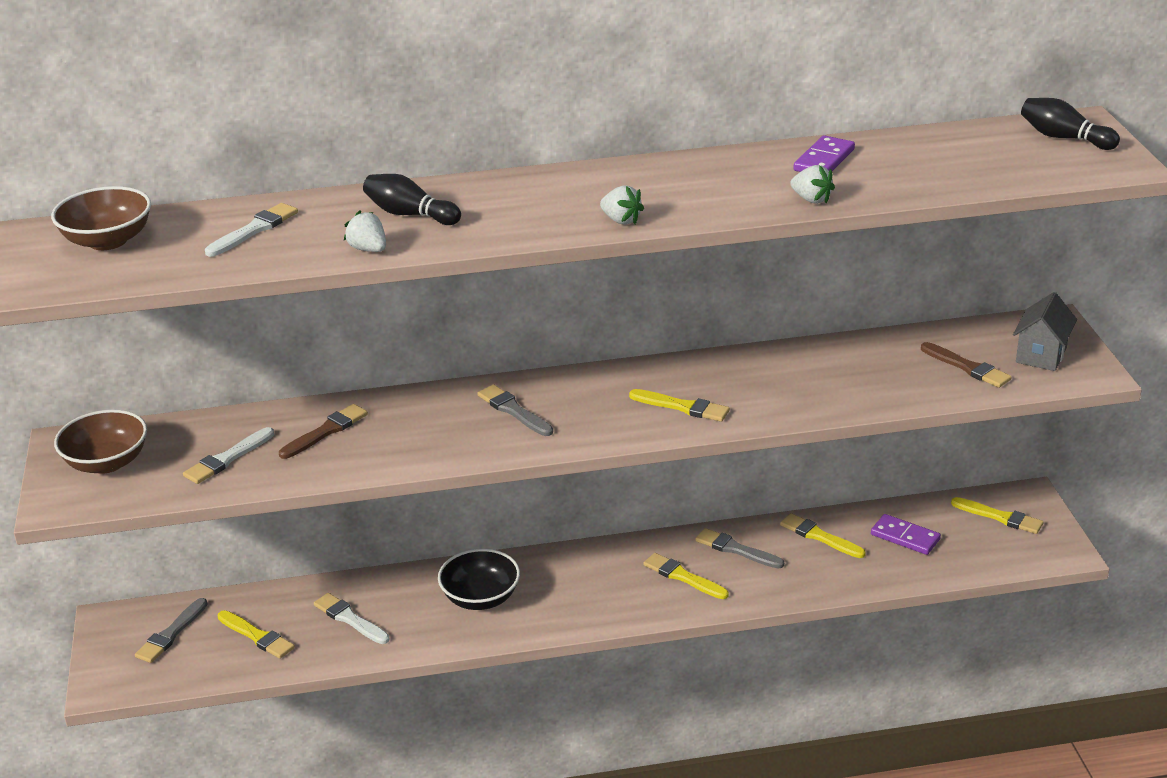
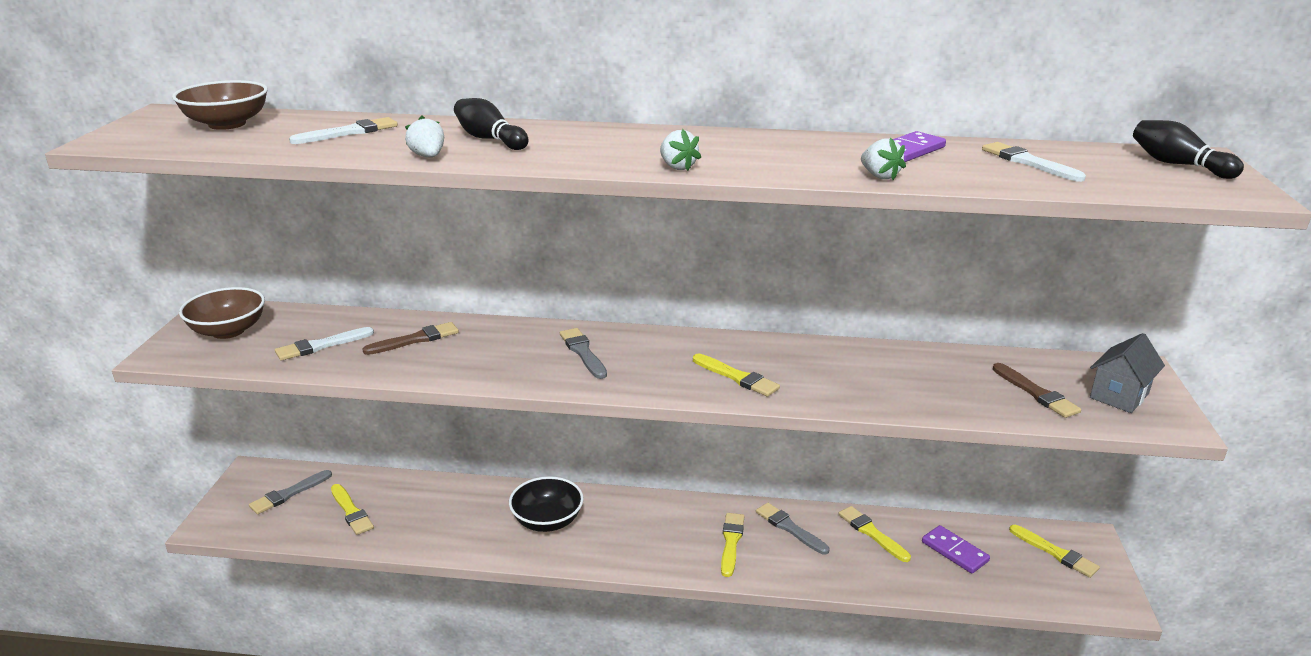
camera: 15 degrees right, 5 degrees down
(350, 619) = (432, 514): white brush -> white brush (1028, 162)
(683, 577) = (731, 542): yellow brush -> yellow brush turned 45 degrees clockwise

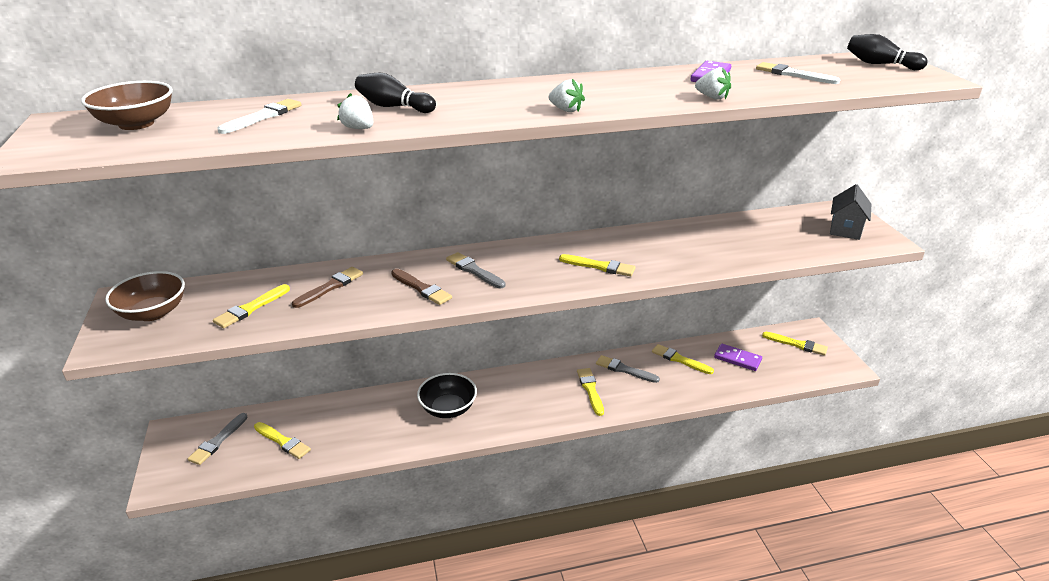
camera: 20 degrees left, 5 degrees up
(321, 345) = (251, 308): white brush -> yellow brush
(1036, 393) = (797, 238): brown brush -> brown brush (422, 288)

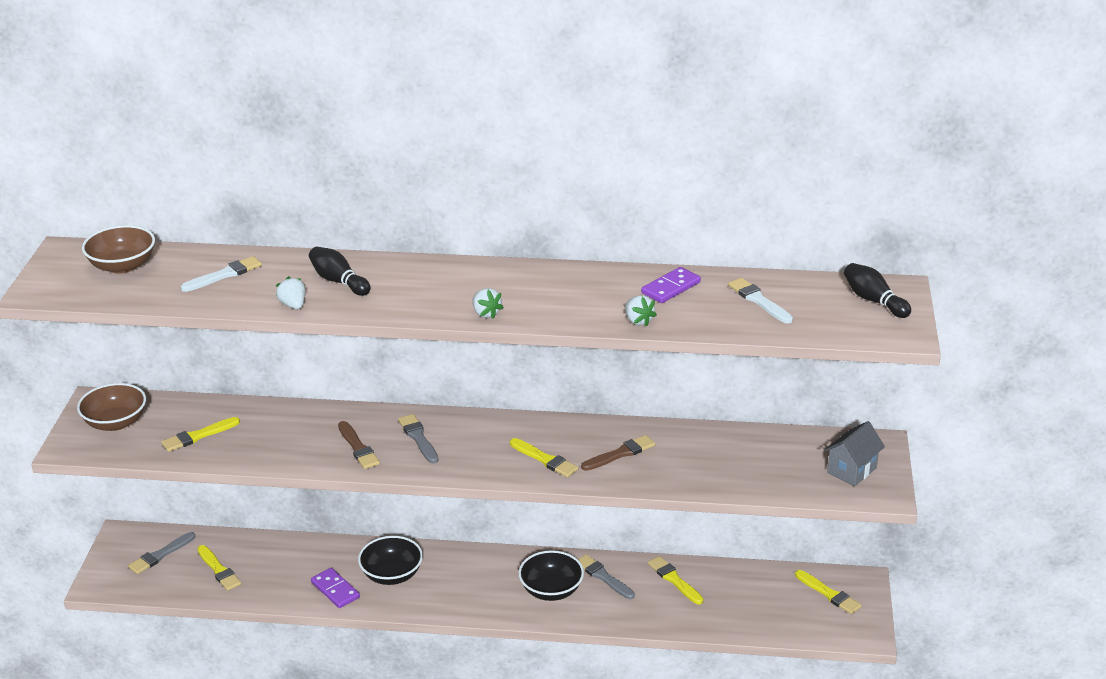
camera: 20 degrees right, 0 degrees up
(330, 287) = (276, 428): brown brush -> brown brush (620, 454)
(590, 390) = (551, 590): yellow brush -> black bowl
(737, 359) = (742, 594): purple domino -> purple domino (335, 590)

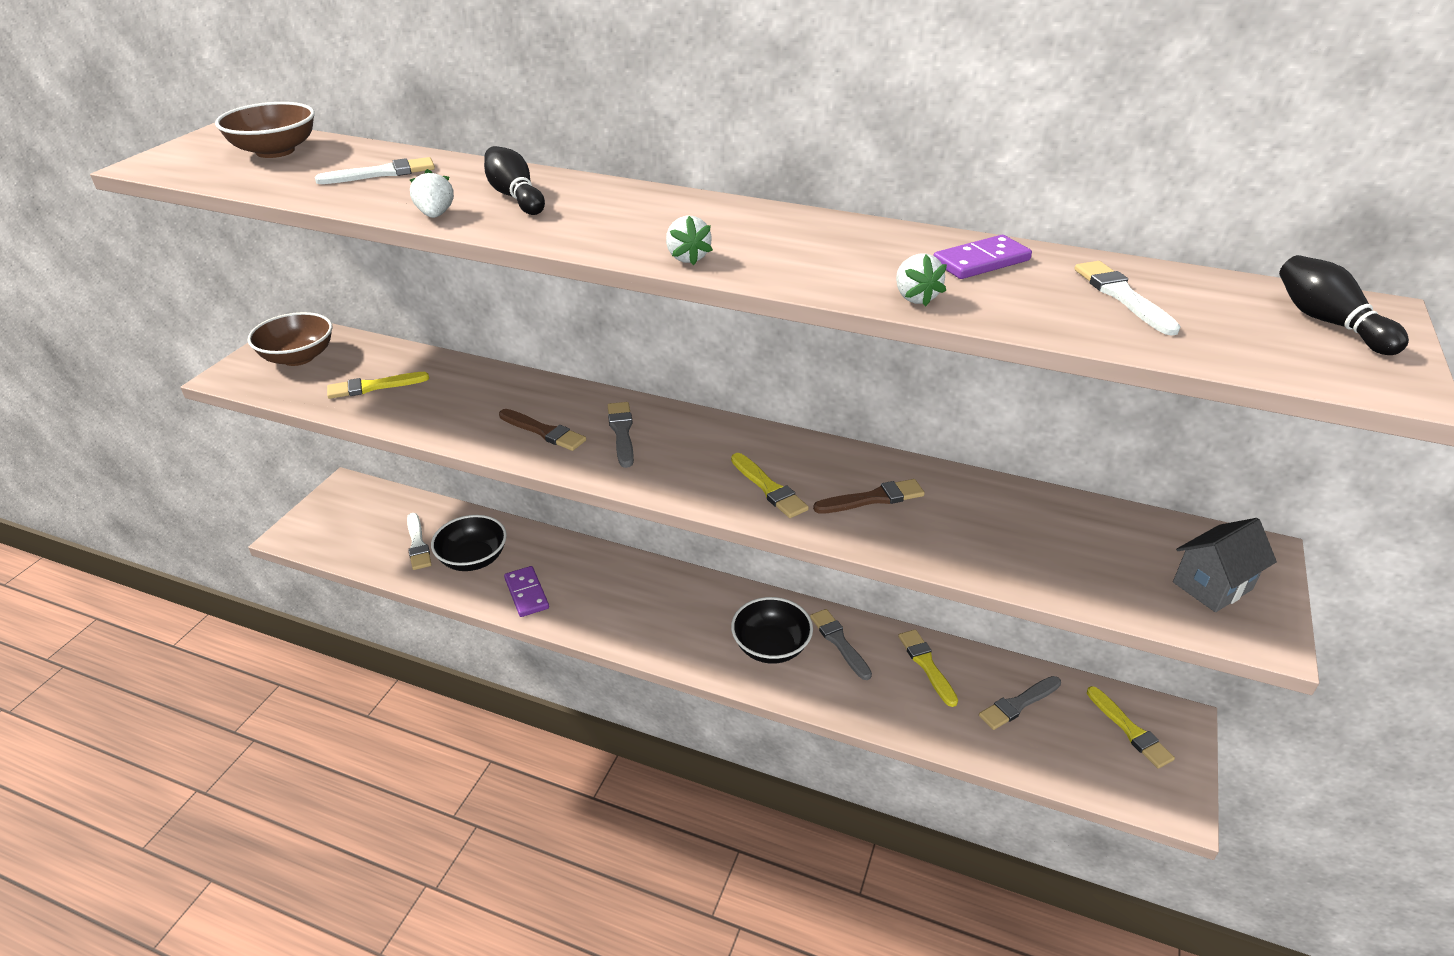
camera: 15 degrees right, 5 degrees up
(160, 555) = (369, 515): grey brush -> grey brush (1018, 704)
(219, 570) = (418, 544): yellow brush -> white brush
(358, 448) = (544, 431): brown brush -> brown brush turned 45 degrees counterclockwise
(391, 575) = (595, 588): black bowl -> black bowl (473, 559)

